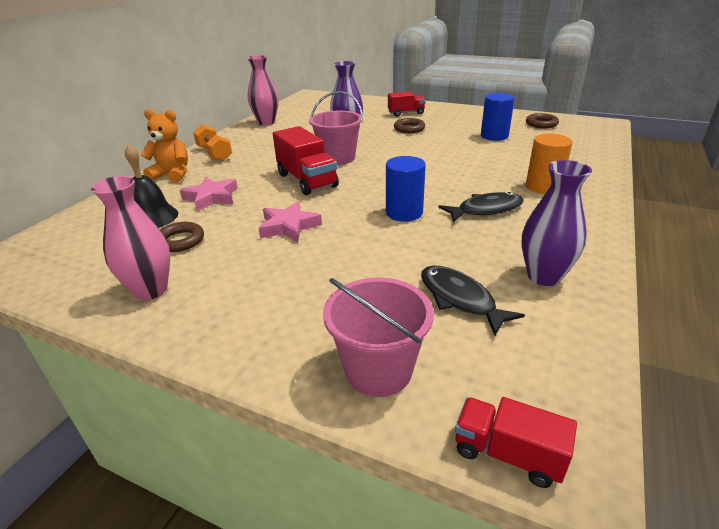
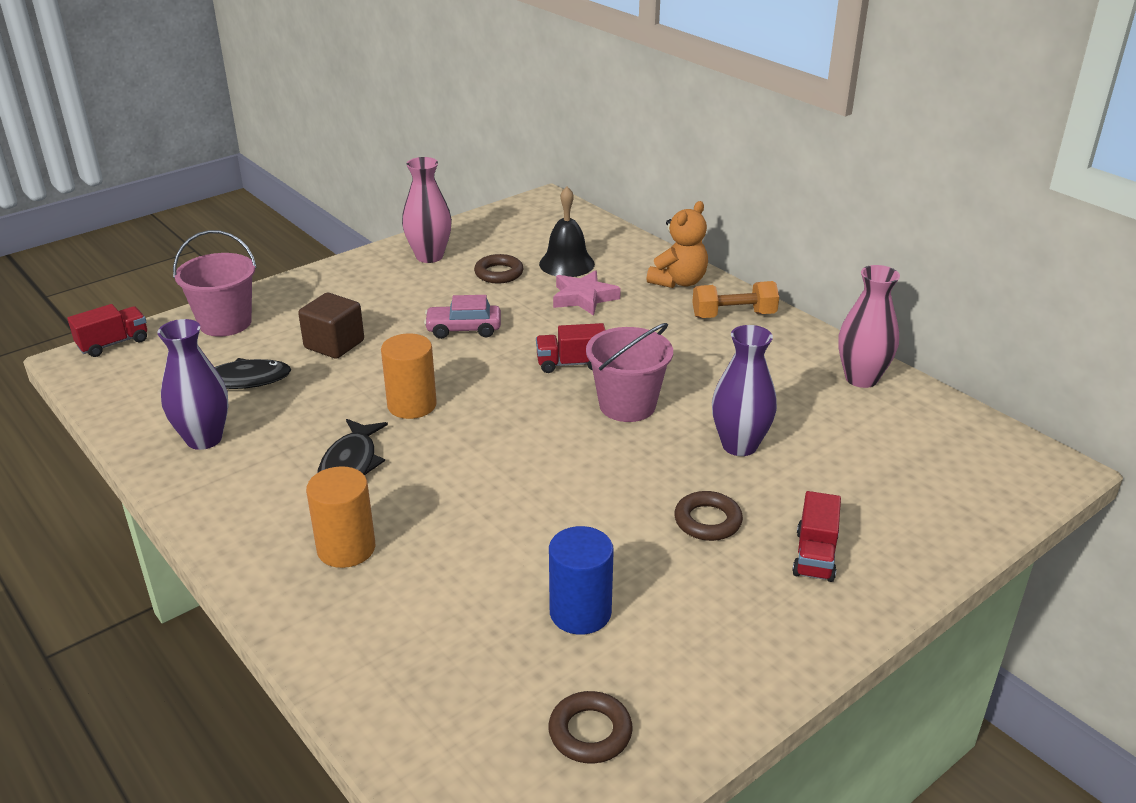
camera: 115 degrees right, 0 degrees up
(289, 226) = (463, 329): pink star -> pink car
(307, 180) = (571, 363): red truck -> red truck, size x0.62
(359, 275) = (334, 344): none -> brown cube
(404, 212) = (412, 405): blue cylinder -> orange cylinder

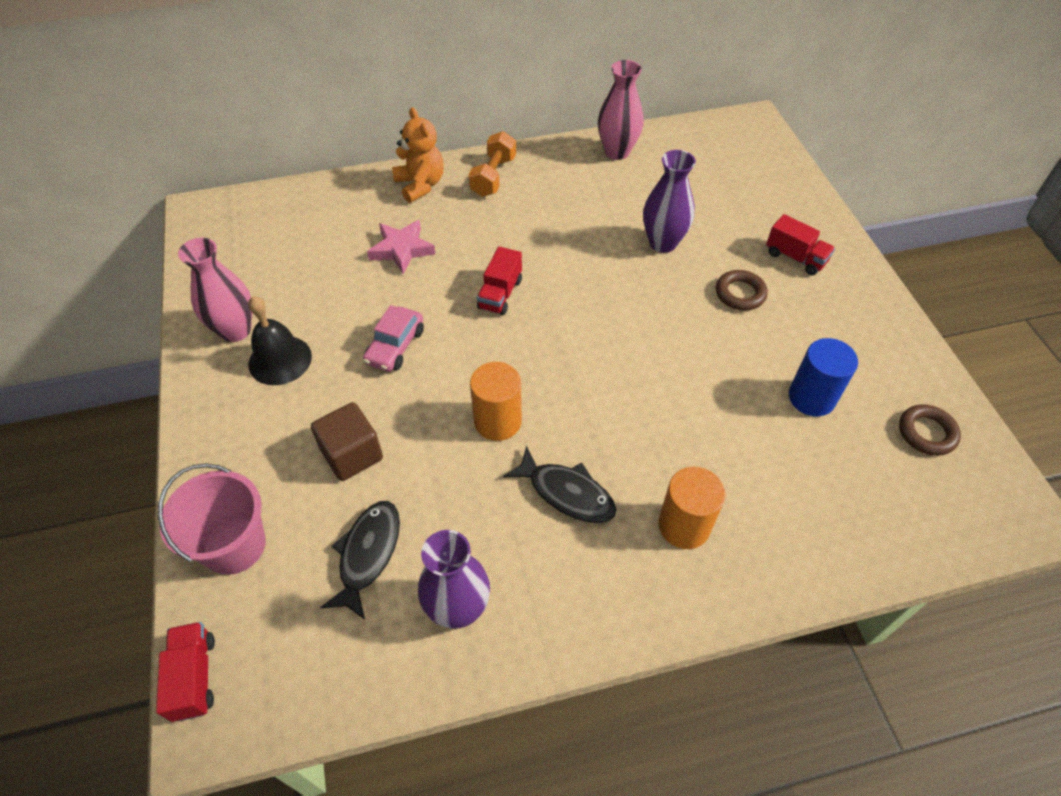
camera: 65 degrees left, 20 degrees up
(499, 273) = (313, 290): brown ring -> none
(566, 264) = (334, 239): black bell -> black bell (280, 360)
(627, 405) = (579, 282): pink bucket -> none

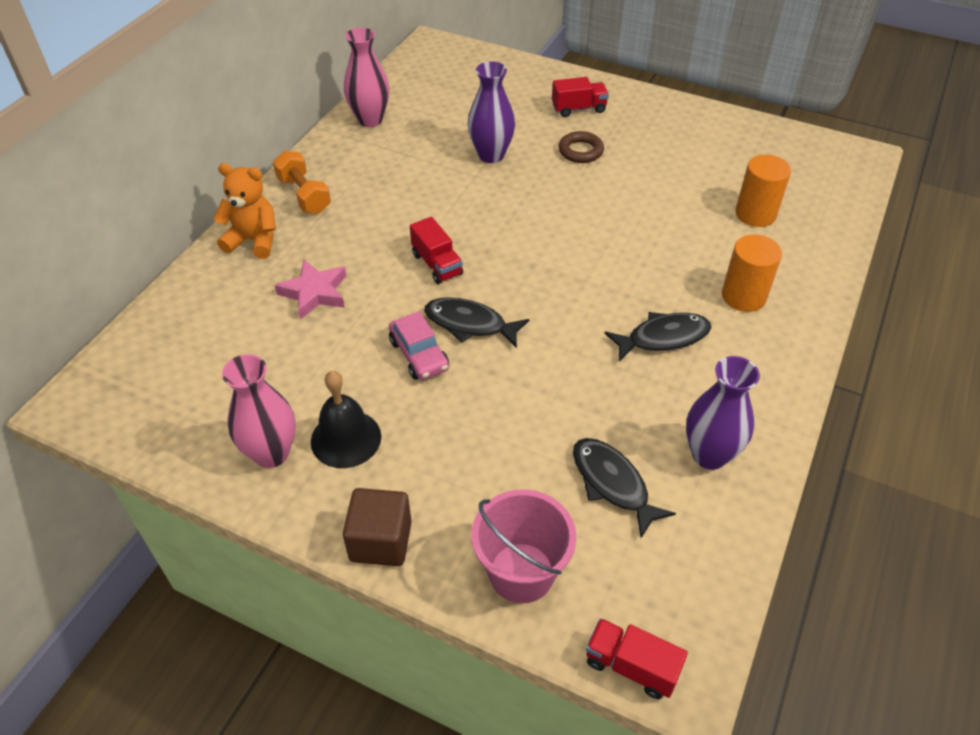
camera: 50 degrees left, 5 degrees down
(352, 454) = (504, 442): brown cube -> brown cube (380, 541)
(456, 355) = (469, 324): none -> black fish
(498, 421) = (561, 337): orange cylinder -> orange cylinder (755, 214)
(811, 398) = (700, 177): blue cylinder -> none
(926, 433) = (772, 151): brown ring -> none

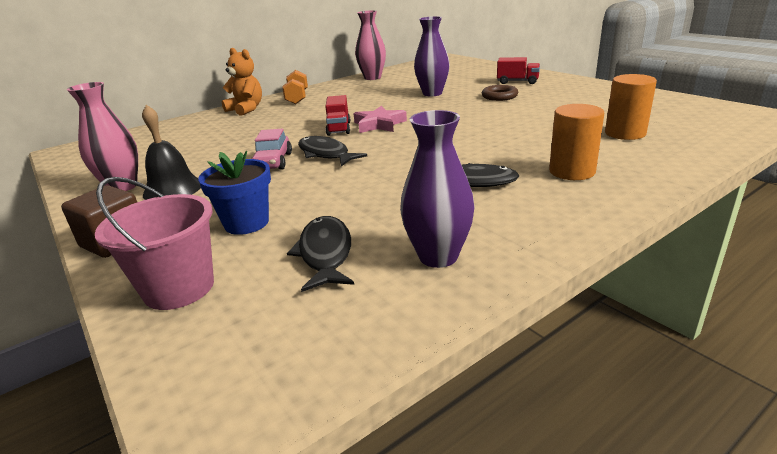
camera: 30 degrees right, 20 degrees down
(314, 293) = (249, 130): pink star -> pink star (379, 124)
(495, 467) = (246, 223): none -> blue flower pot
(631, 666) = (174, 391): red truck -> none

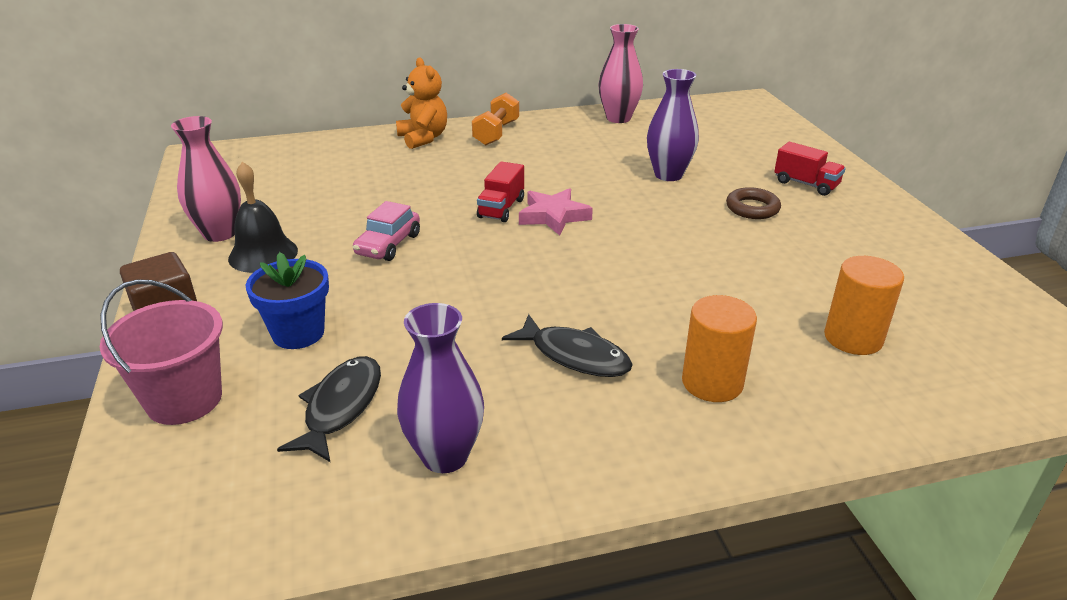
camera: 20 degrees right, 5 degrees up
(325, 154) = (453, 250): black fish -> none

